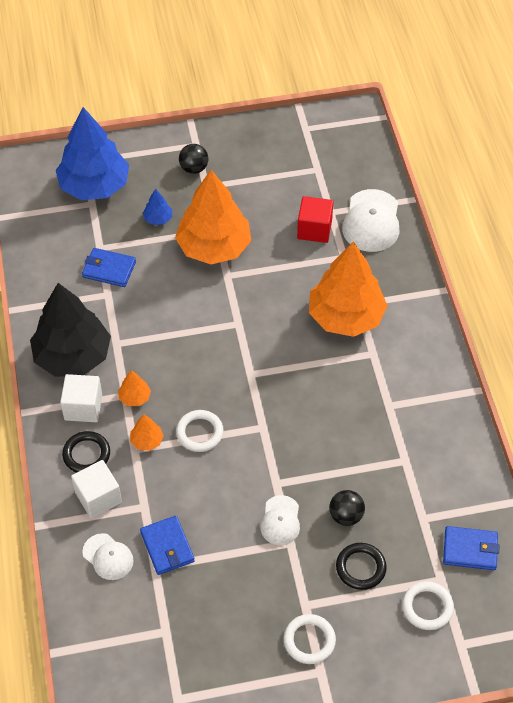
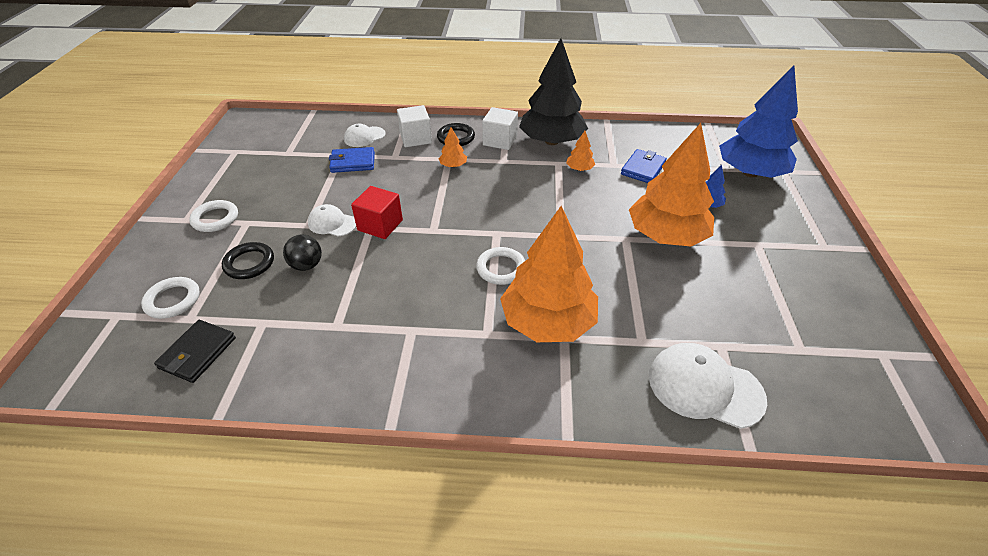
camera: 105 degrees right, 10 degrees down
(134, 397) = (498, 165): orange tree -> orange tree (579, 169)
(194, 168) = (784, 239): black ball -> none
(199, 433) = (446, 193): white ring -> white ring (501, 268)
(314, 229) = (690, 323): red cube -> red cube (380, 225)
(470, 550) = (198, 353): blue wallet -> black wallet

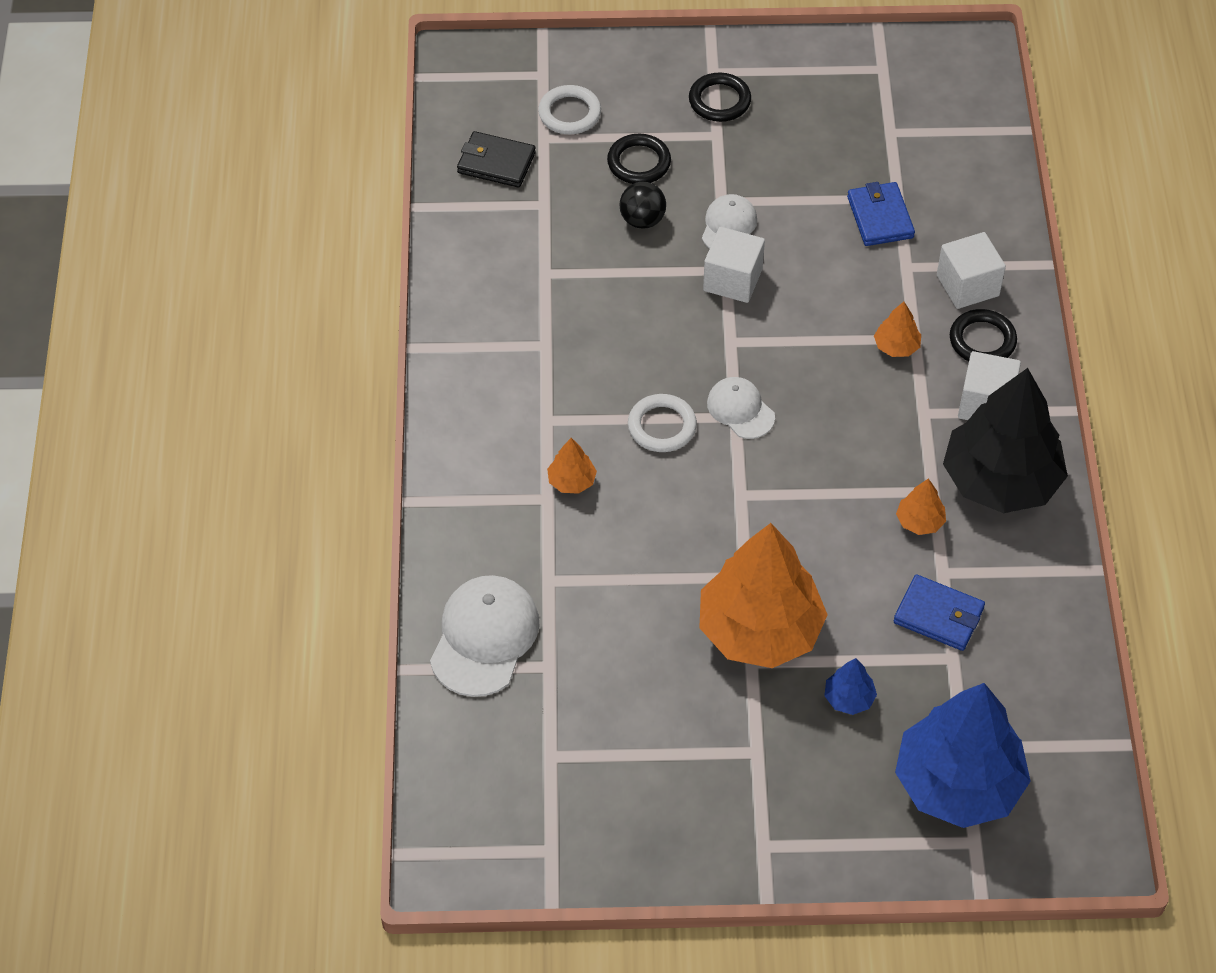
camera: 85 degrees right, 10 degrees up
(215, 219) = (719, 101): white ring -> black ring
(364, 137) = (957, 216): white cap -> white cap (740, 409)
(380, 225) = (732, 280): red cube -> white cube
(548, 322) = (571, 481): orange tree -> orange tree, size x0.40

